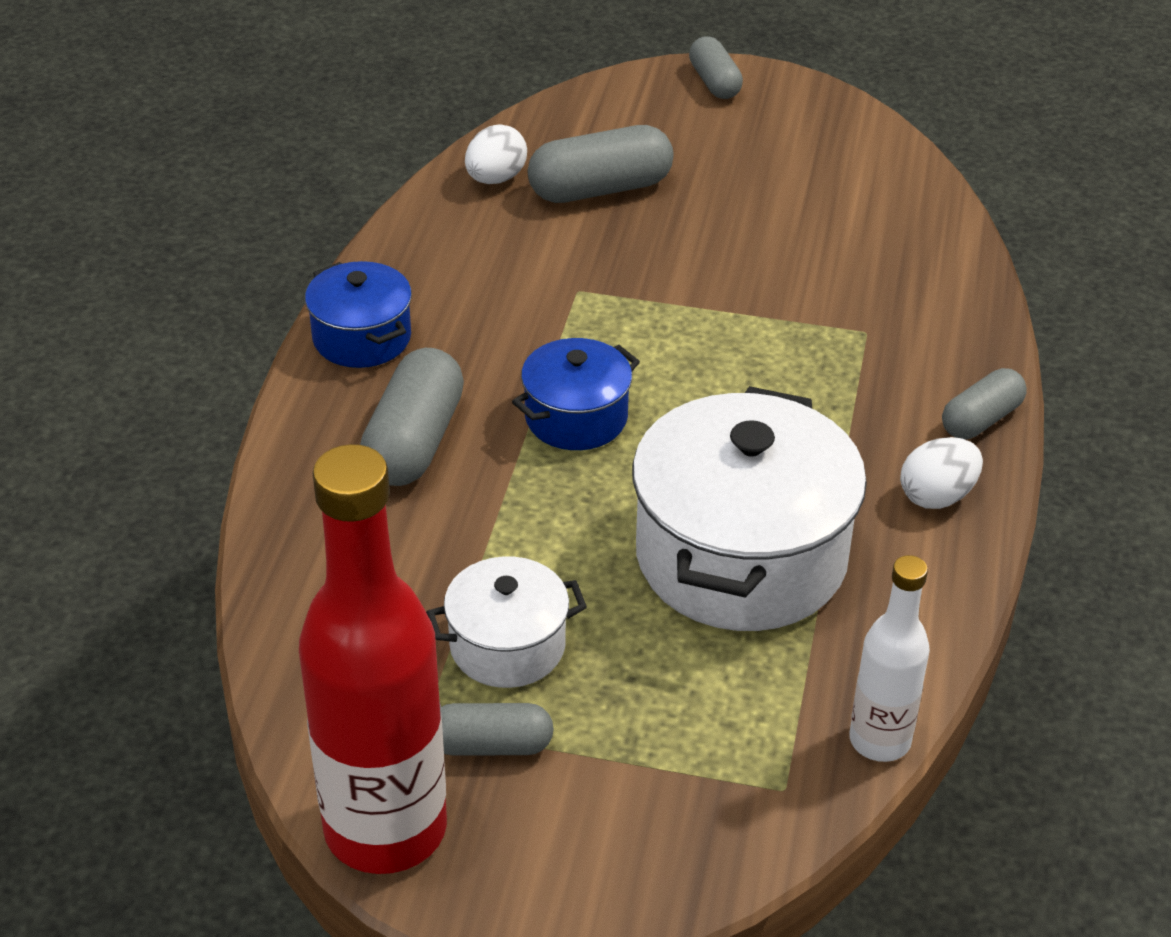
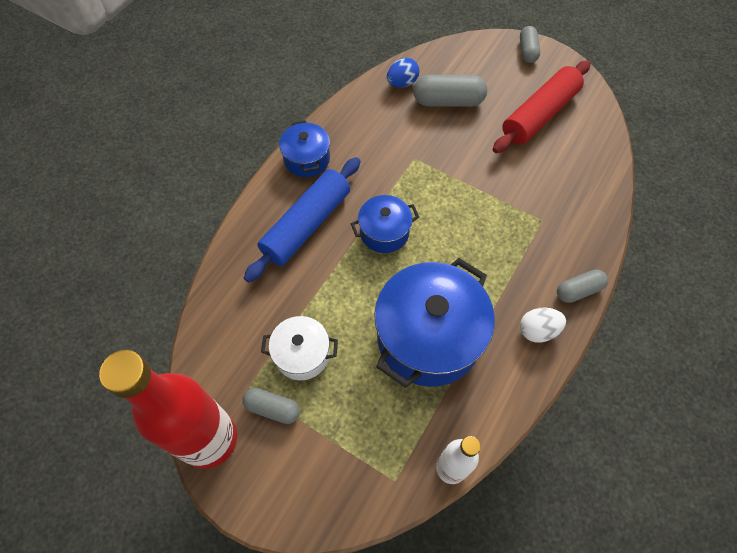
camera: 20 degrees right, 20 degrees up
(414, 442) = (306, 225): grey capsule -> blue rolling pin
(495, 179) = (402, 83): white egg -> blue egg
(741, 557) = (428, 337): white pot -> blue pot
(784, 175) = (539, 115): none -> red rolling pin

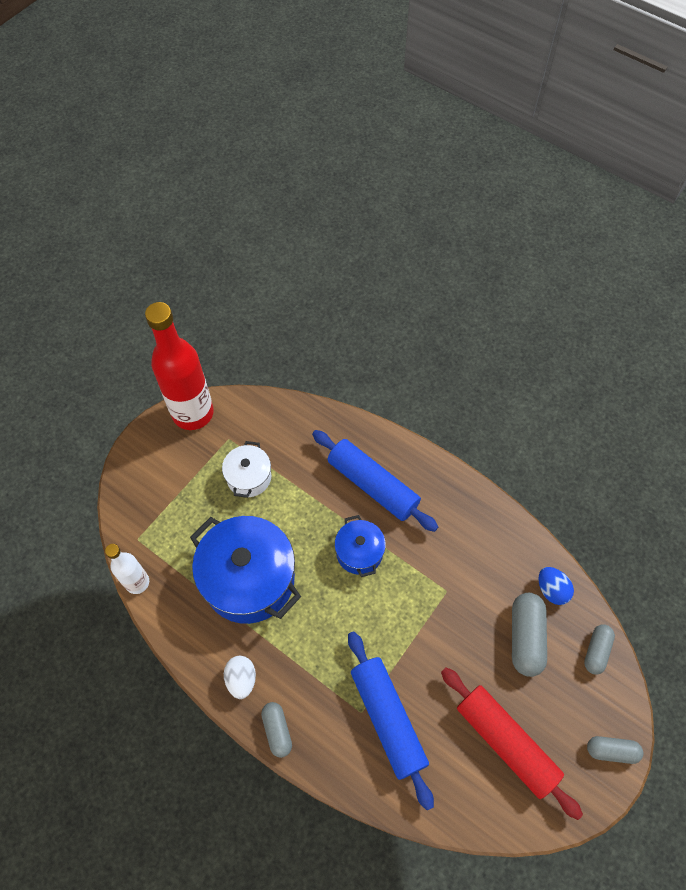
camera: 95 degrees right, 0 degrees up
(273, 408) = (208, 455): grey capsule -> grey capsule (596, 651)
(307, 159) = (448, 488): blue pot -> none
(543, 199) = (387, 719): none -> blue rolling pin

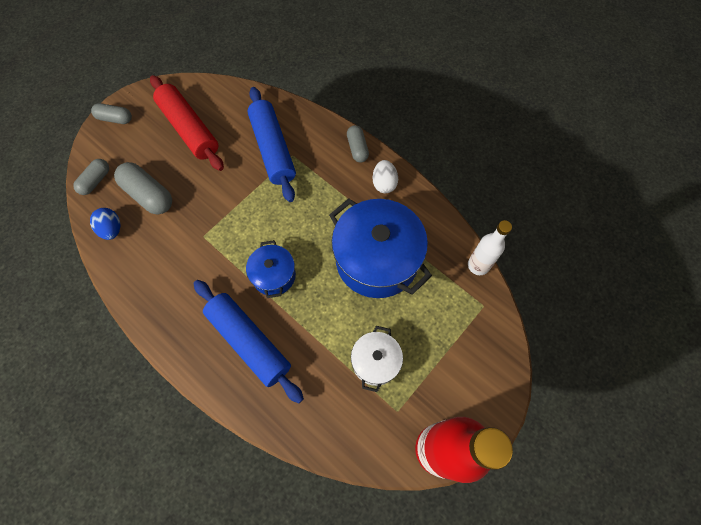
camera: 175 degrees left, 5 degrees up
(525, 637) = (148, 195): grey capsule -> grey capsule turned 60 degrees counterclockwise

